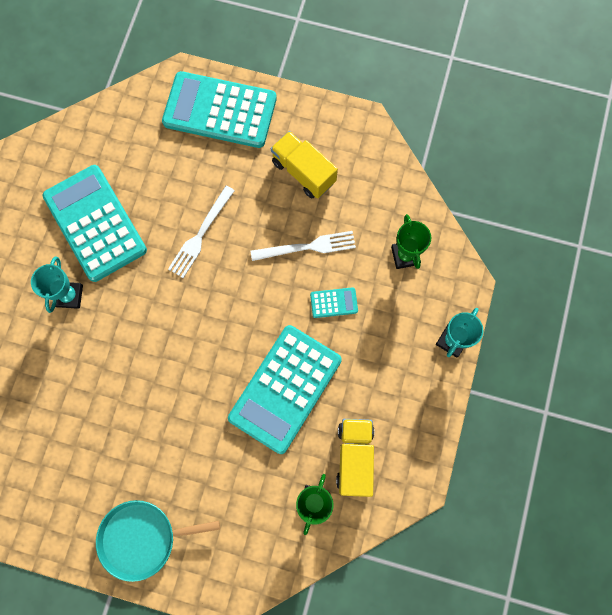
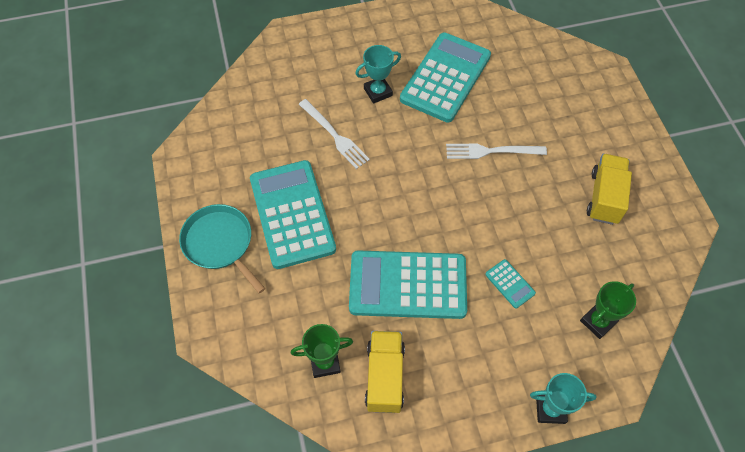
camera: 60 degrees right, 15 degrees down
(220, 111) = (603, 109): turquoise calculator -> turquoise calculator (292, 214)
(307, 247) = (542, 236): white fork -> white fork (335, 135)
(354, 457) = (384, 377): yellow truck -> yellow truck turned 60 degrees counterclockwise

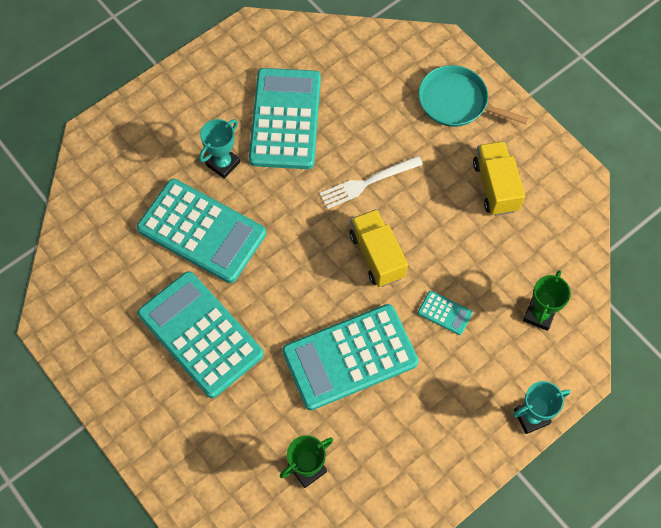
camera: 25 degrees left, 5 degrees up
(220, 243) = (142, 397): turquoise pan -> turquoise pan (456, 102)
(335, 135) = (202, 231): white fork -> turquoise calculator
(384, 377) = (370, 456): yellow truck -> yellow truck (377, 255)

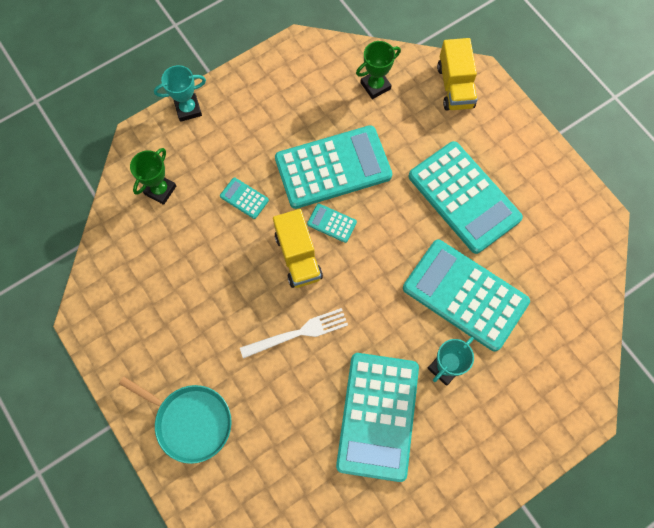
camera: 175 degrees left, 5 degrees up
(345, 293) = (331, 223): none -> turquoise calculator
(495, 186) = (171, 318): yellow truck -> yellow truck (455, 87)

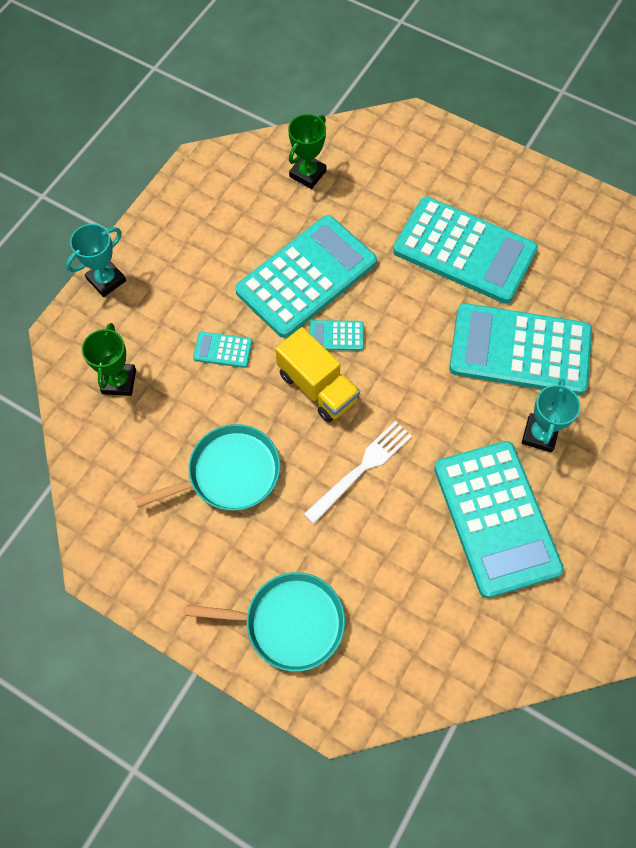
camera: 25 degrees left, 5 degrees down
(203, 293) = (229, 473): none -> turquoise pan
(455, 87) = (394, 142): yellow truck -> none

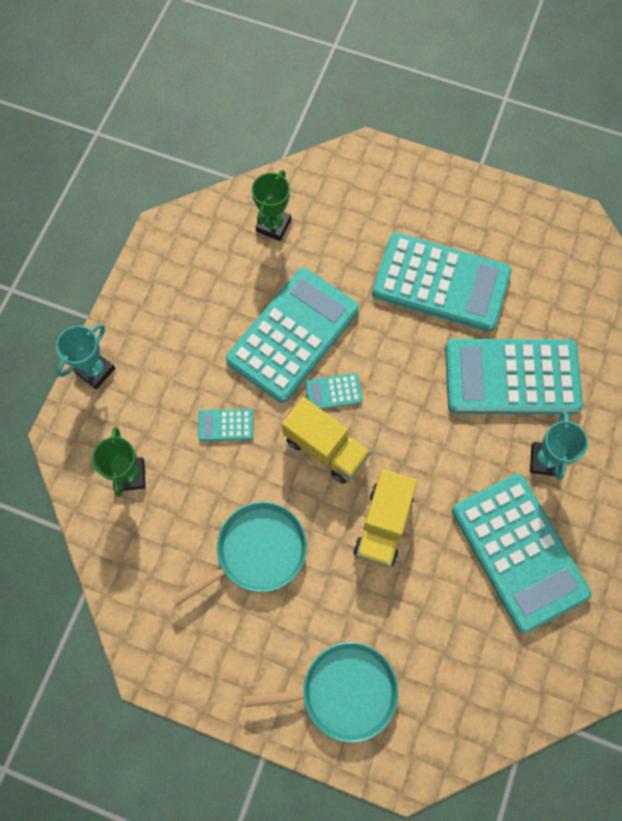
camera: 10 degrees left, 5 degrees up
(361, 469) = (383, 524): white fork -> yellow truck

